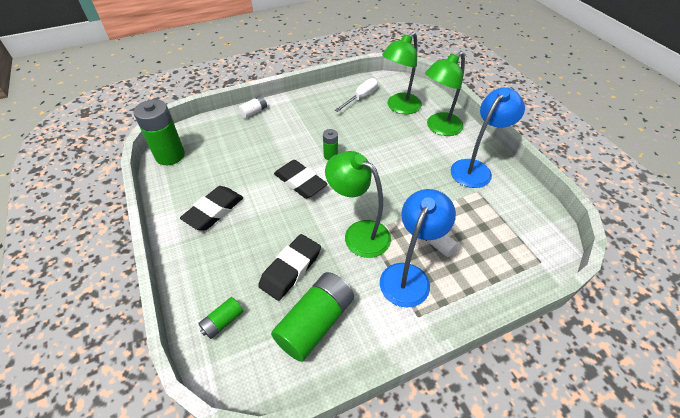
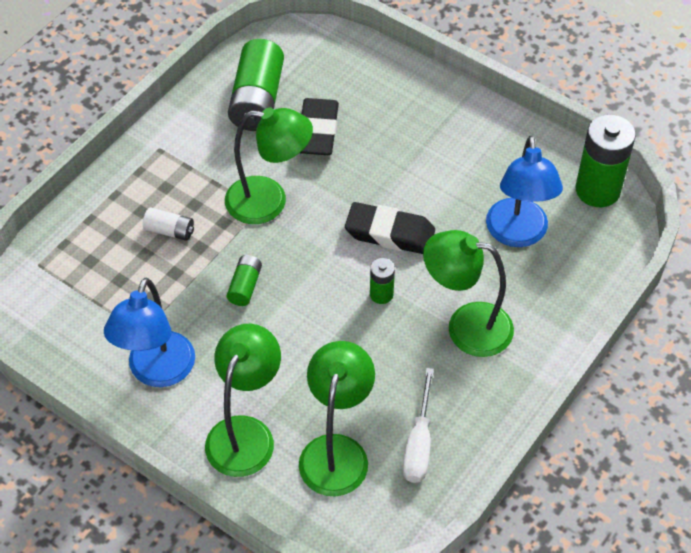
camera: 150 degrees right, 5 degrees up
(214, 211) = (460, 150): black eraser -> none
(223, 322) = (344, 63): green battery -> green battery (245, 286)
(254, 112) = (566, 320): white battery -> none
(301, 127) = (466, 326): none -> green lamp
(409, 276) = (186, 181): blue lamp -> blue lamp (518, 234)

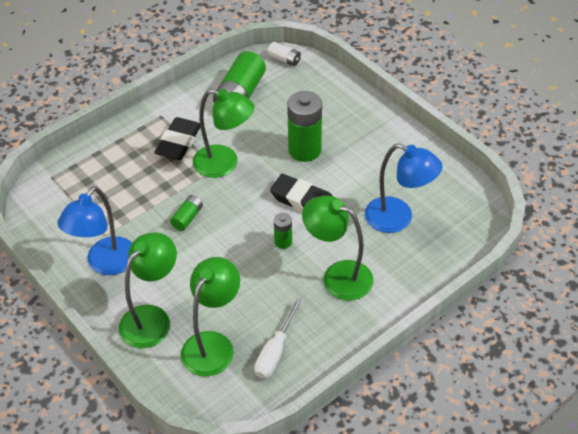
camera: 15 degrees right, 5 degrees down
(170, 230) = (148, 171): white battery -> white battery (284, 59)
(317, 132) = (275, 123): black eraser -> black eraser (178, 142)
(518, 234) = (398, 219): blue lamp -> blue lamp turned 75 degrees counterclockwise
(597, 190) = (469, 199): green battery -> green battery (304, 150)

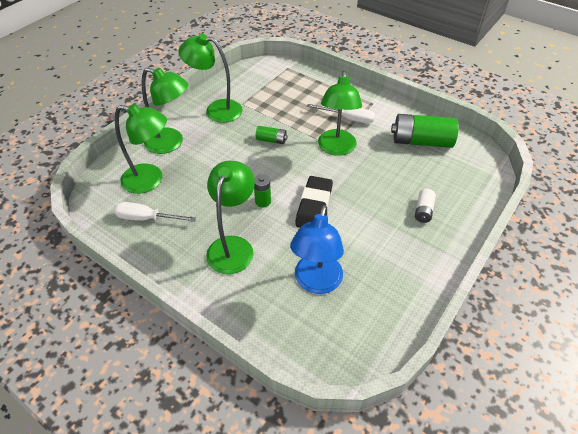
camera: 75 degrees right, 0 degrees up
(105, 264) = (216, 110): blue lamp -> green lamp
(178, 142) = (348, 118): black eraser -> white screwdriver
(284, 59) = (484, 160): white battery -> white battery (423, 211)
(304, 150) = (376, 196): green battery -> none

